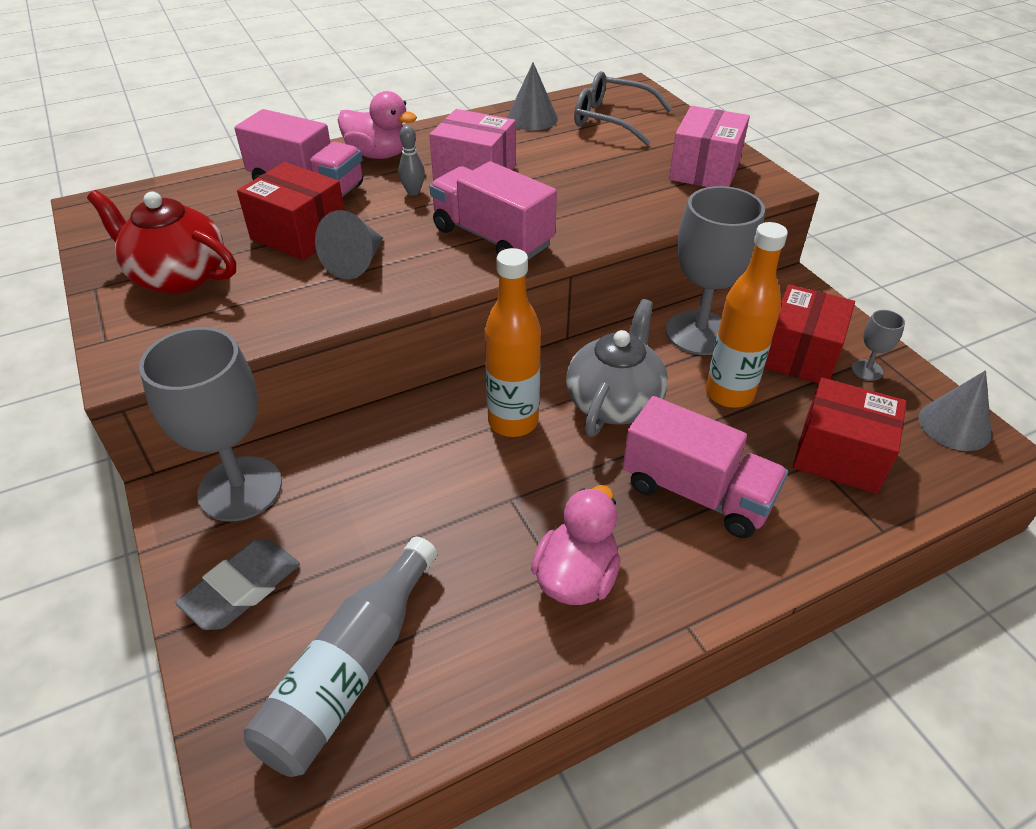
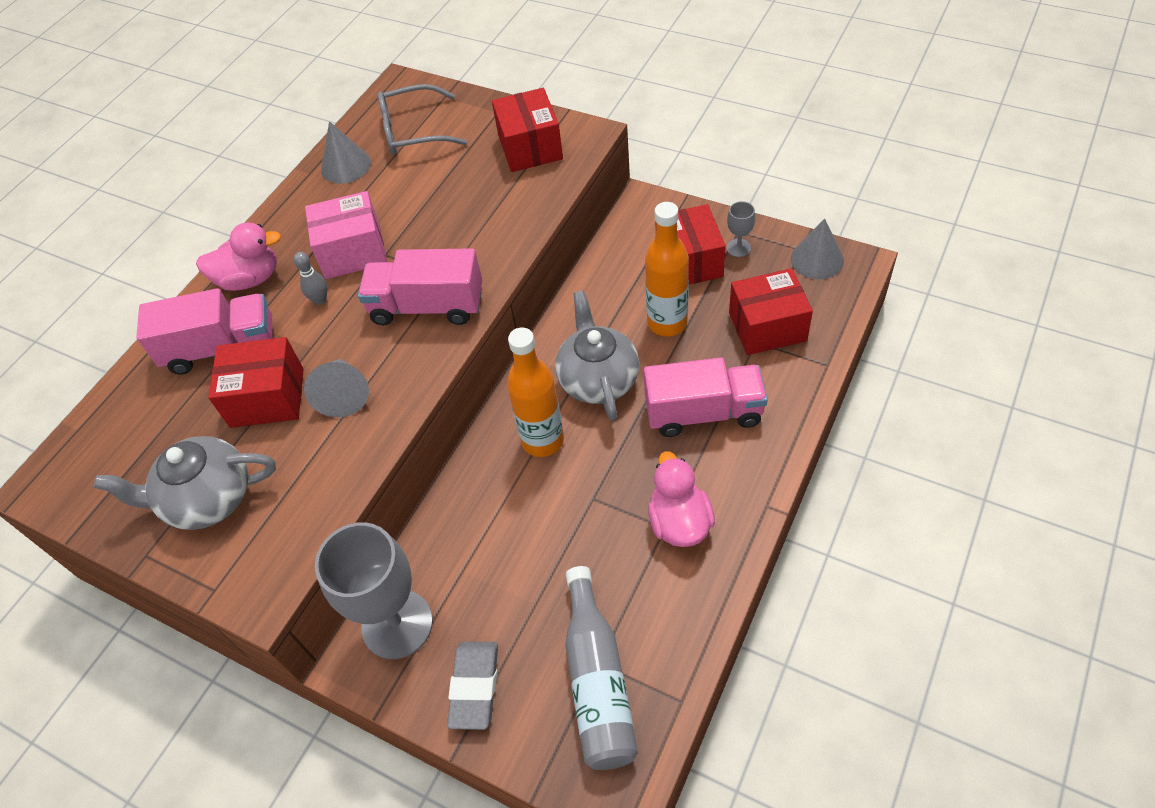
camera: 30 degrees left, 10 degrees up
(178, 276) = (208, 499): red teapot -> grey teapot
(699, 333) = (609, 285): grey goblet -> none
(704, 170) = (530, 147): pink box -> red box

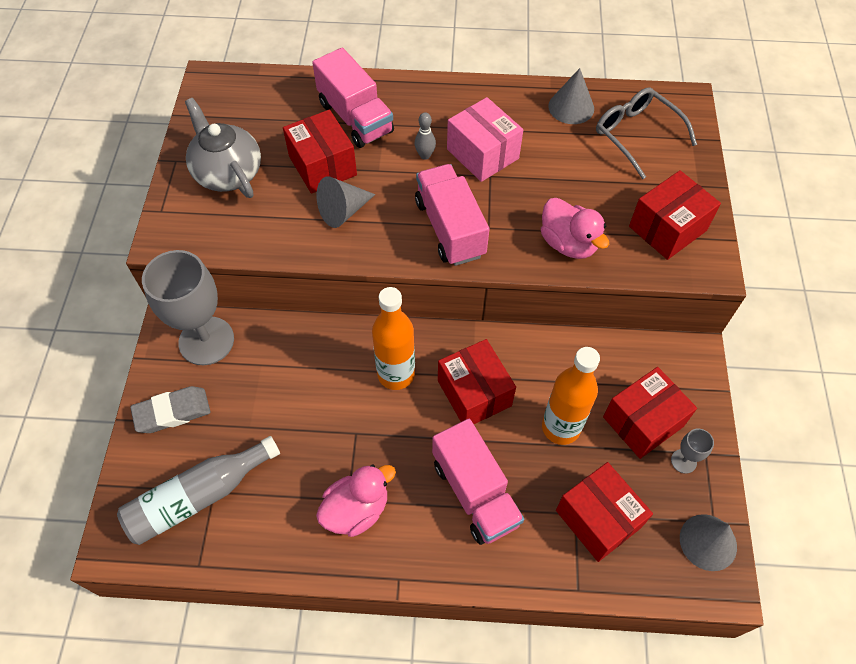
camera: 60 degrees right, 5 degrees up
(250, 279) = (425, 103): pink duck -> pink duck (568, 243)
(598, 379) = (474, 393): grey teapot -> red box

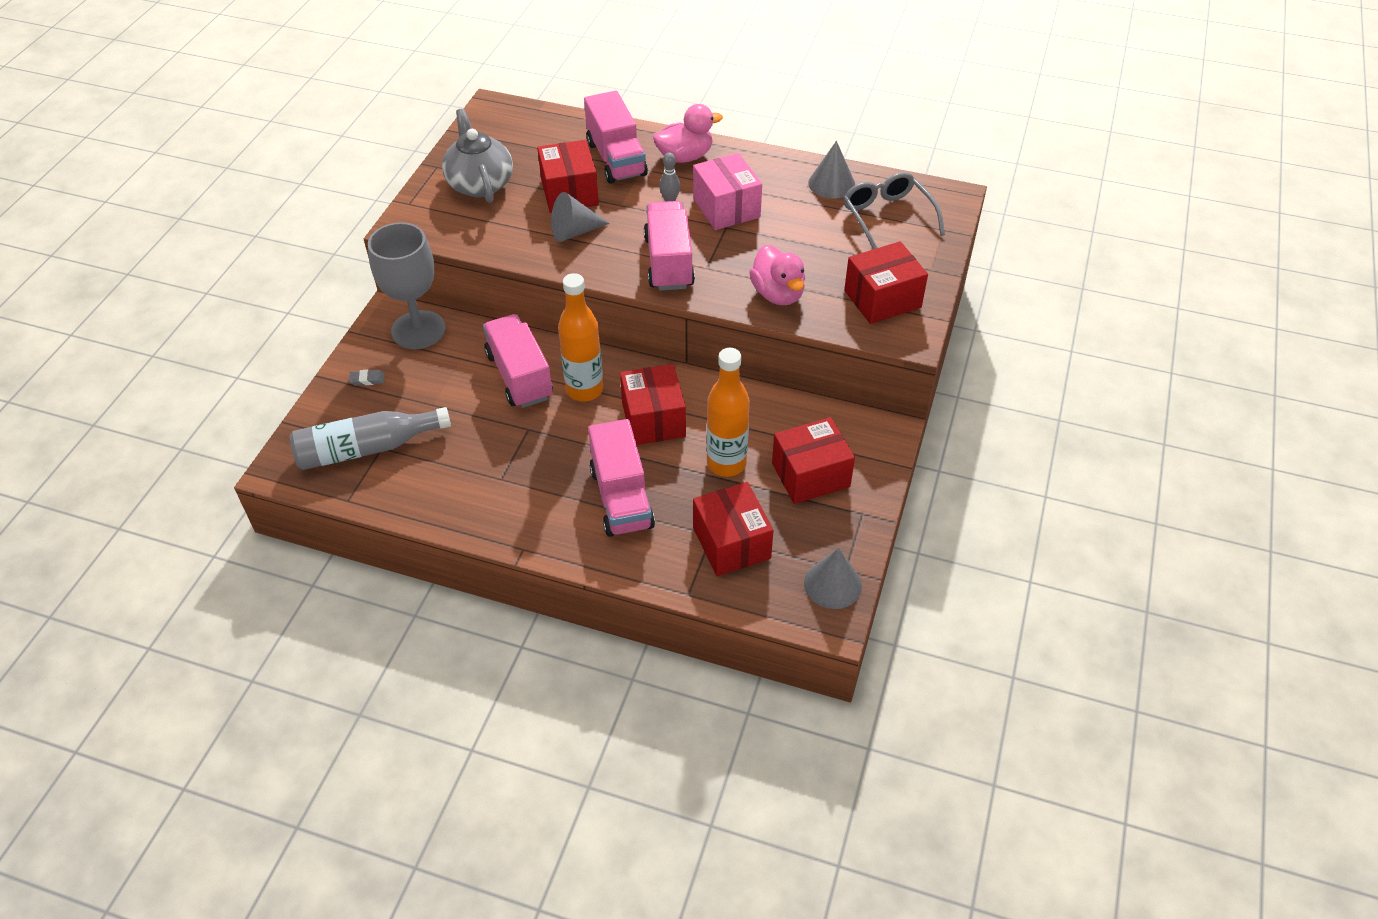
camera: 15 degrees right, 10 degrees down
(172, 412) = (367, 380): grey eraser -> grey eraser, size x0.49
(327, 373) = (519, 376): none -> pink truck
(356, 510) = (505, 488): pink duck -> pink duck (685, 157)
(683, 461) = (837, 515): grey goblet -> none

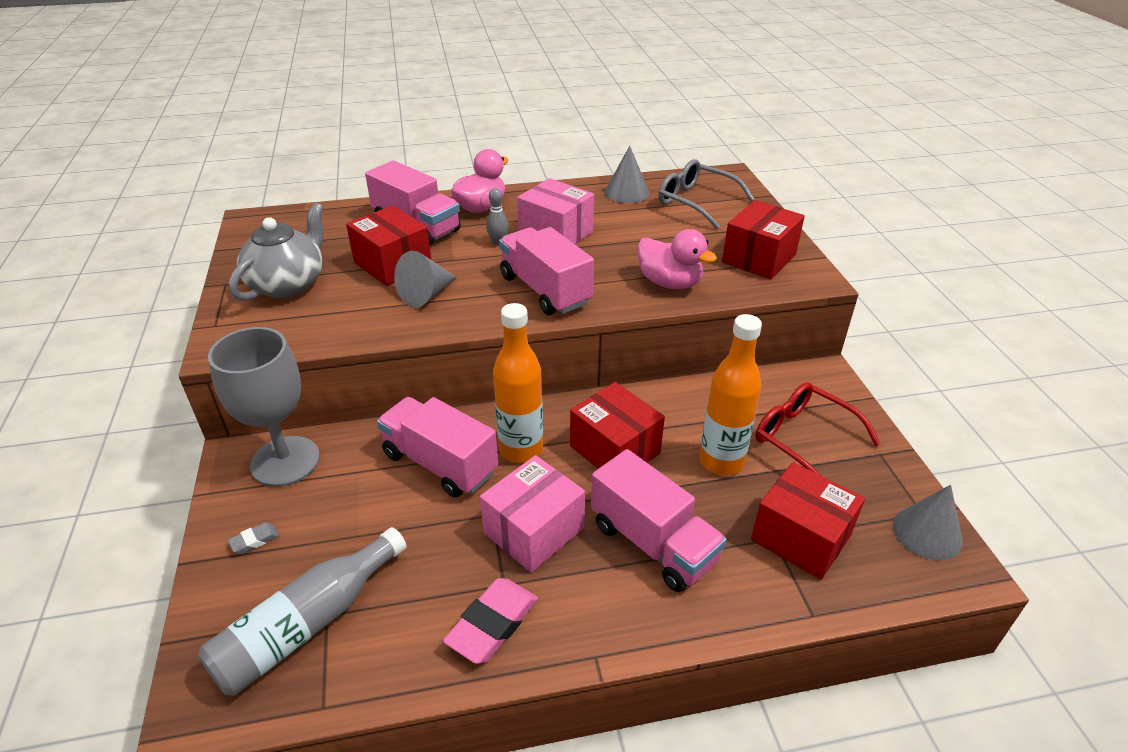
camera: 30 degrees left, 10 degrees down
(475, 500) = (492, 624): none -> pink eraser
(480, 184) = (288, 284): grey teapot -> grey teapot turned 75 degrees clockwise
(547, 452) = (534, 530): none -> pink box
(810, 475) = (803, 439): red box -> red glasses

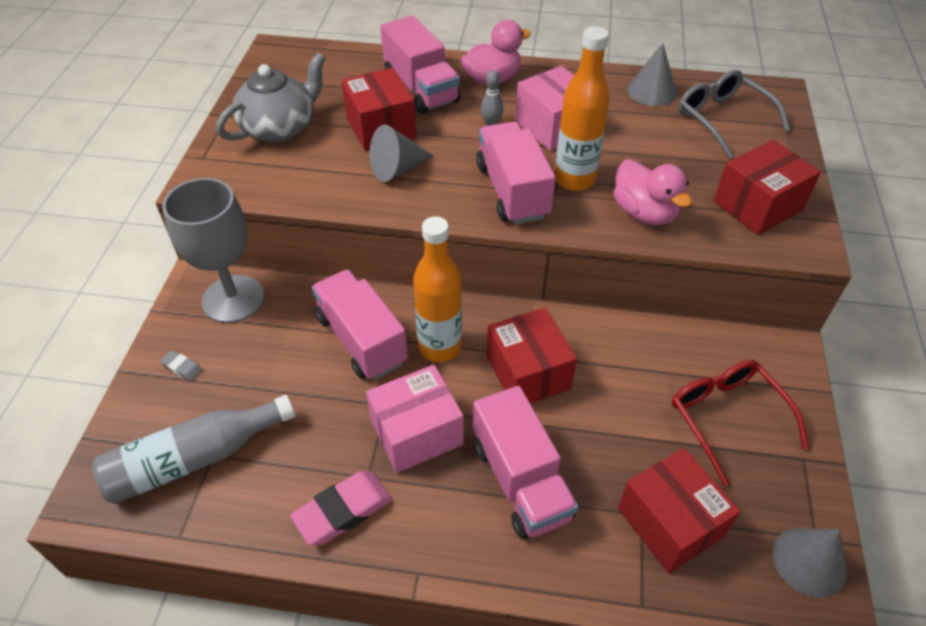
camera: 20 degrees right, 10 degrees up
(254, 540) = (182, 368): grey eraser -> grey eraser turned 45 degrees clockwise
(721, 461) = (628, 417): orange bottle -> orange bottle (574, 180)

